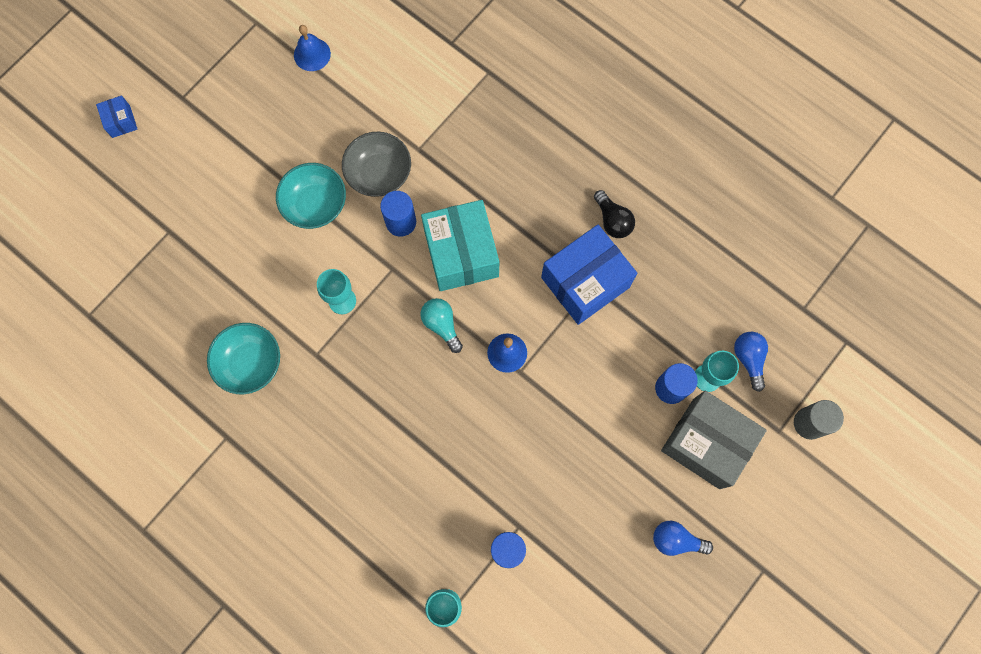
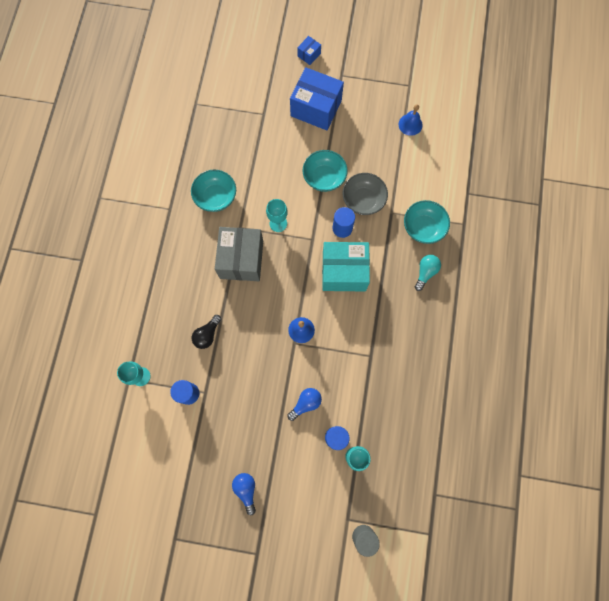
camera: 60 degrees right, 0 degrees up
(442, 325) = (296, 285): turquoise light bulb -> turquoise light bulb (425, 272)
(461, 254) = (344, 271): turquoise box -> turquoise box turned 45 degrees clockwise
(463, 122) = (423, 227): none -> turquoise bowl
(585, 282) = (370, 351): blue box -> blue box (316, 108)
(612, 220) = (418, 346): black light bulb -> black light bulb (207, 334)
(706, 443) = (314, 477): grey box -> grey box (241, 259)
(749, 359) = (381, 476): blue light bulb -> blue light bulb (305, 403)

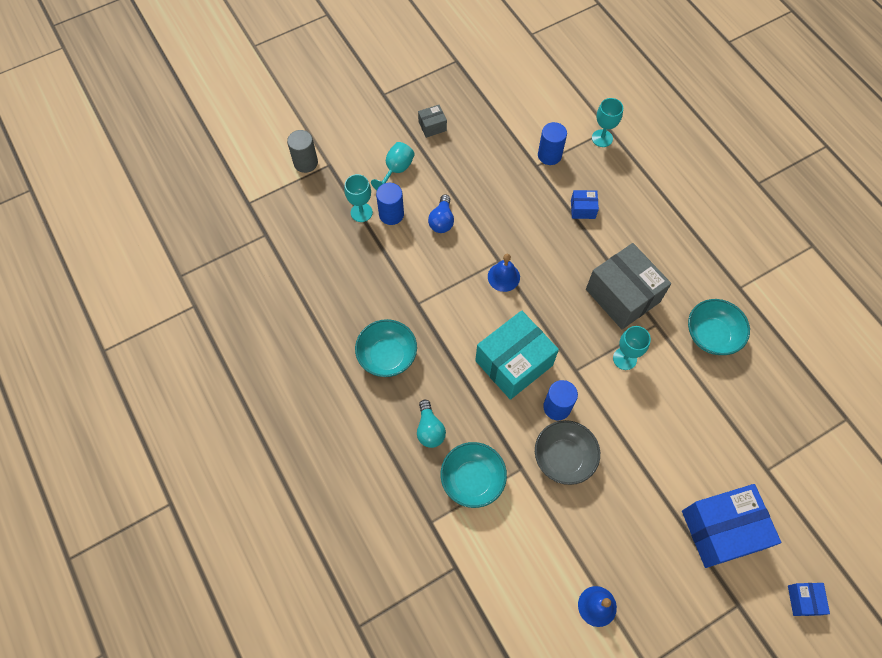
camera: 140 degrees right, 10 degrees down
(207, 334) = (583, 209): black light bulb -> blue box
(246, 490) = (432, 126): blue light bulb -> grey box
(303, 472) = (396, 170): none -> turquoise goblet
(324, 177) = (629, 449): turquoise bowl -> turquoise bowl (387, 356)

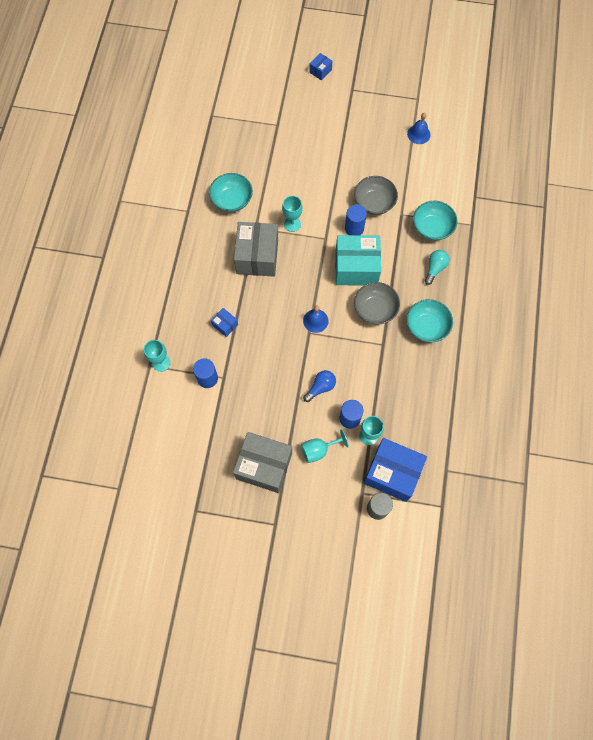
camera: 140 degrees left, 5 degrees up
(432, 126) = (264, 466): grey box -> grey box, size x2.23
(455, 333) = (375, 309): none -> grey bowl
(721, 530) = (327, 119): blue box -> blue box (392, 473)

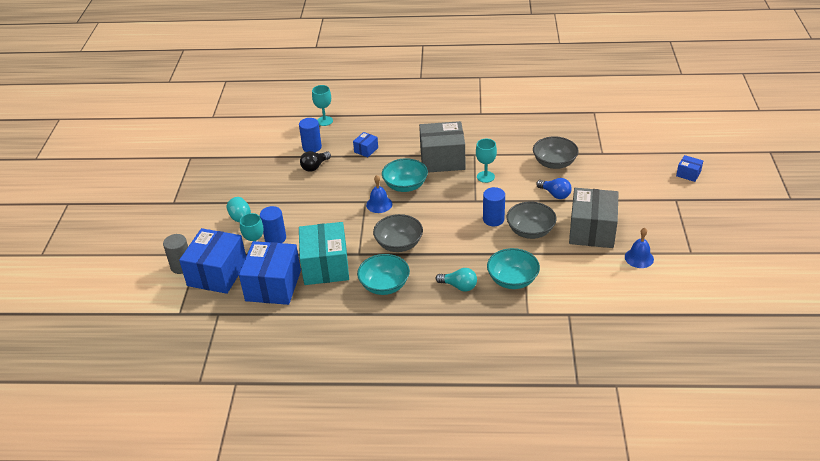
camera: 85 degrees right, 30 degrees down
(232, 200) = (501, 136): turquoise bowl -> turquoise bowl (405, 185)
(242, 377) = (315, 166): none -> black light bulb
(264, 466) = (228, 189): grey box -> grey box (592, 230)
(283, 165) = (554, 163): none -> grey bowl
(320, 387) = (307, 215): blue light bulb -> blue light bulb (555, 194)
(356, 267) = (446, 225): turquoise box -> turquoise box (325, 266)
(415, 421) = (273, 285): none -> blue box

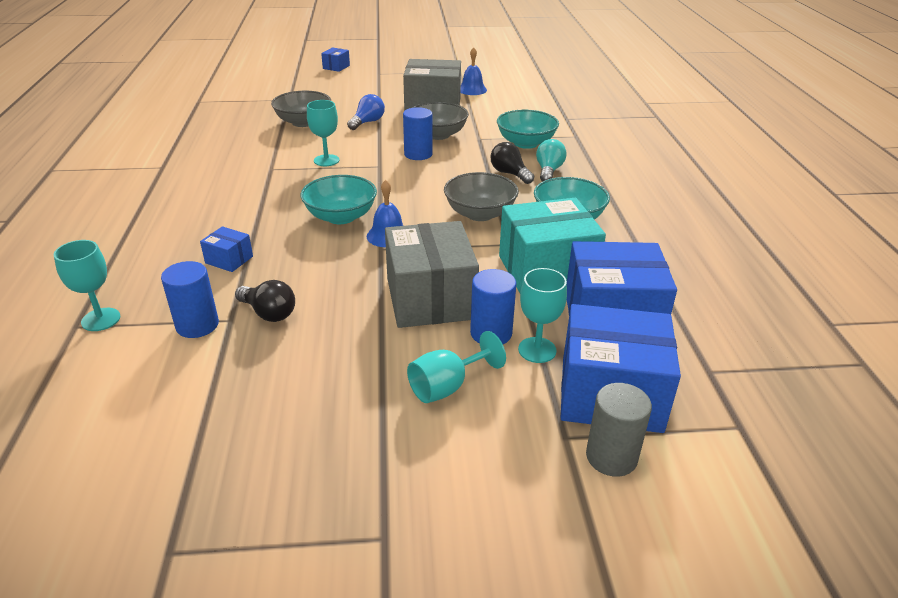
camera: 100 degrees left, 5 degrees down
(442, 159) = (277, 191): grey box -> grey box (430, 298)
(456, 264) = (510, 174): none -> black light bulb

